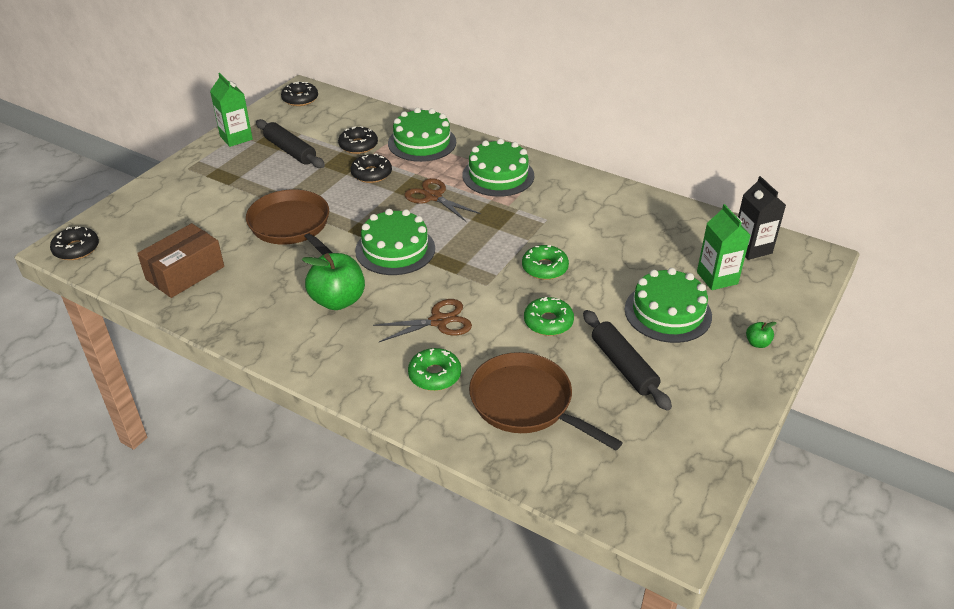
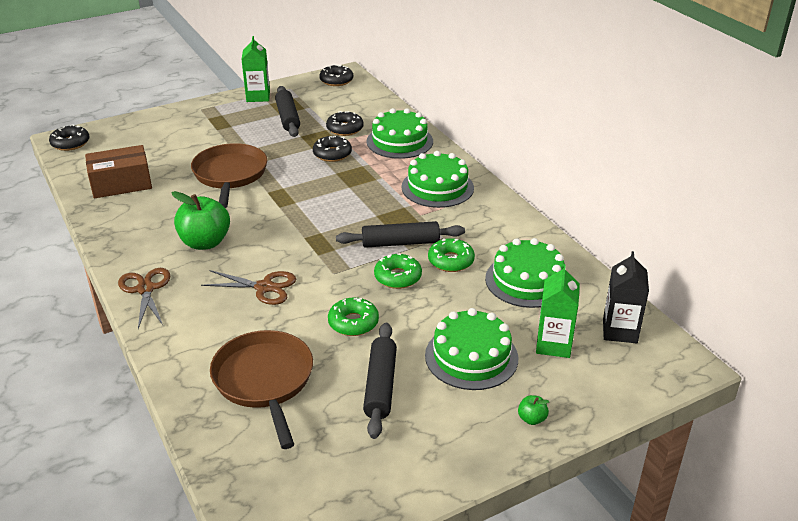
camera: 30 degrees right, 5 degrees down
(395, 249) = (289, 219): green cake -> green cake (527, 280)
(433, 197) = (363, 187): brown scissors -> brown scissors (146, 289)
(434, 375) = (217, 328): green donut -> green donut (451, 261)
(516, 237) = (400, 243): none -> black rolling pin

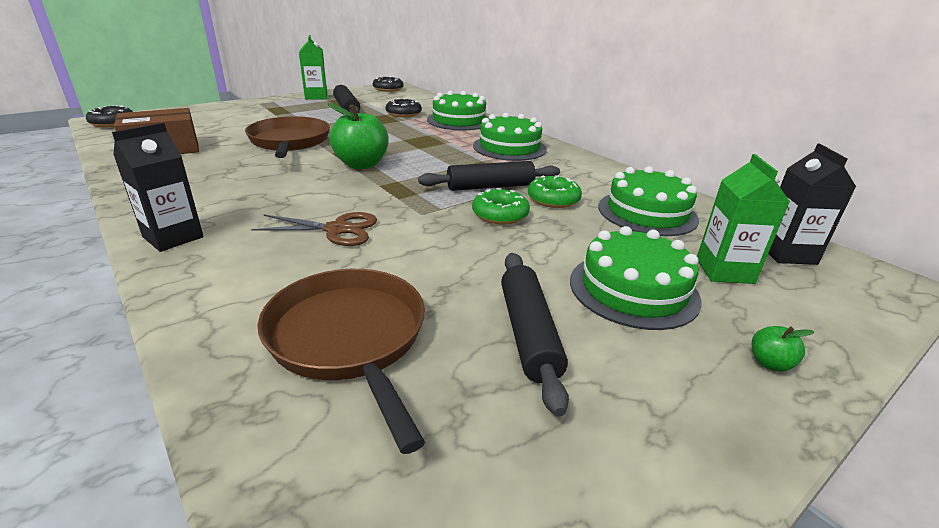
camera: 10 degrees left, 5 degrees down
(146, 289) = (173, 237): brown scissors -> black carton
(205, 242) = (259, 192): green apple -> green apple (361, 164)
(332, 154) = (395, 128): black donut -> none
(353, 323) = (462, 260): green donut -> none

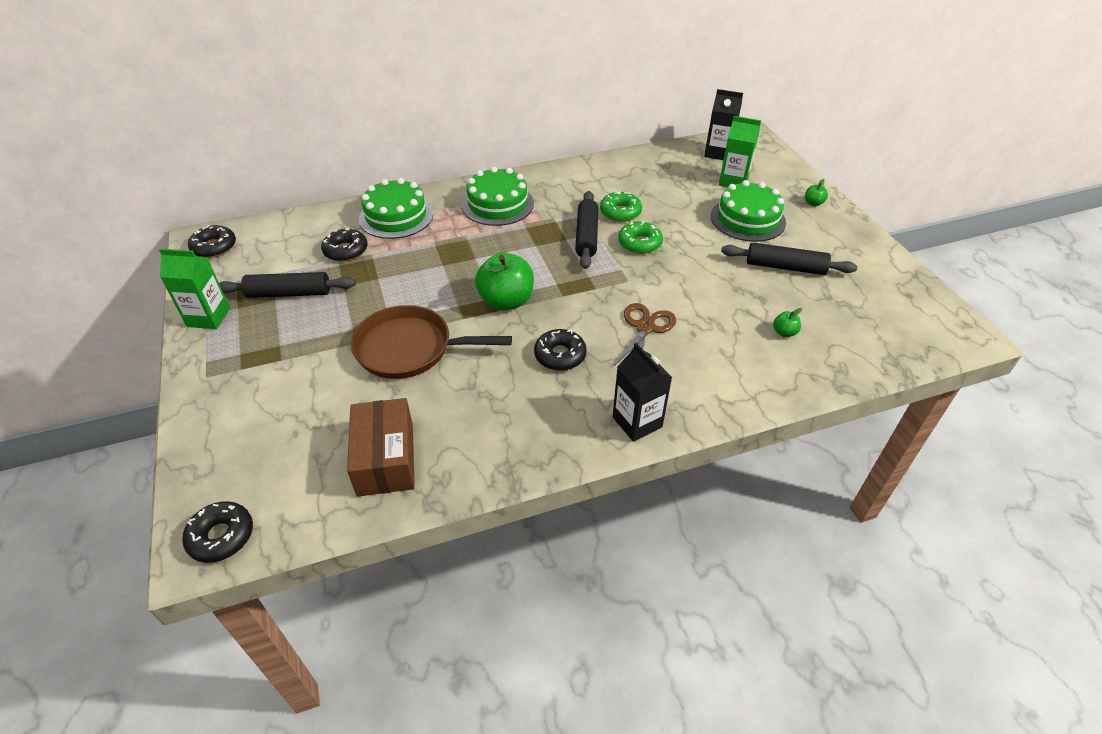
camera: 70 degrees left, 15 degrees up
(284, 192) = (560, 355): none -> black donut
(349, 338) = (784, 332): brown pan -> green apple
(647, 213) = (654, 180): green cake -> none

